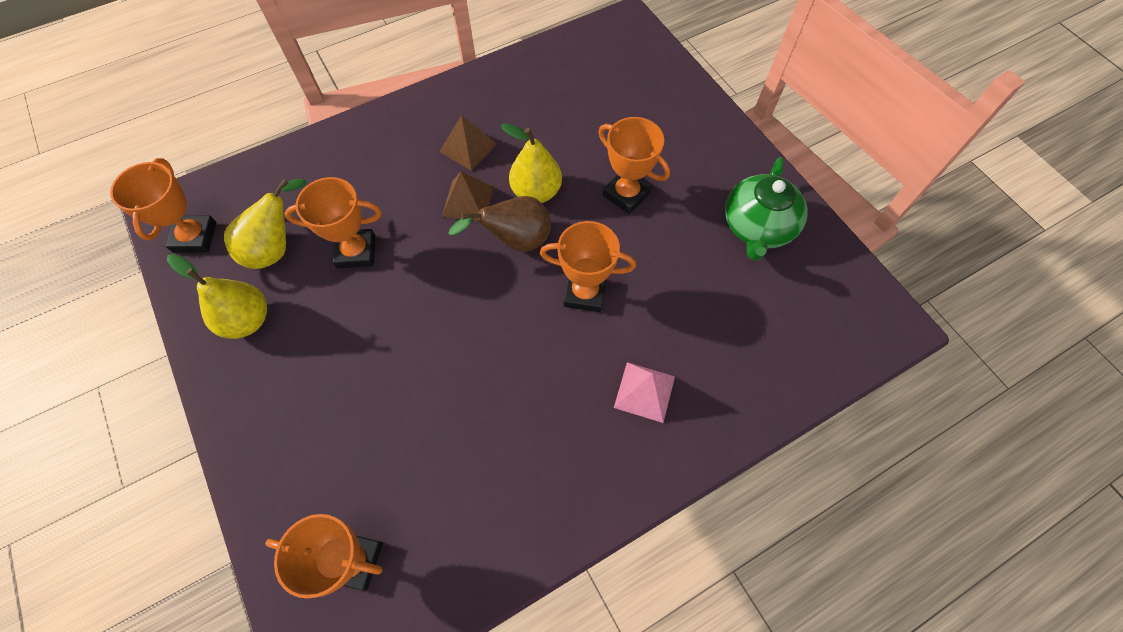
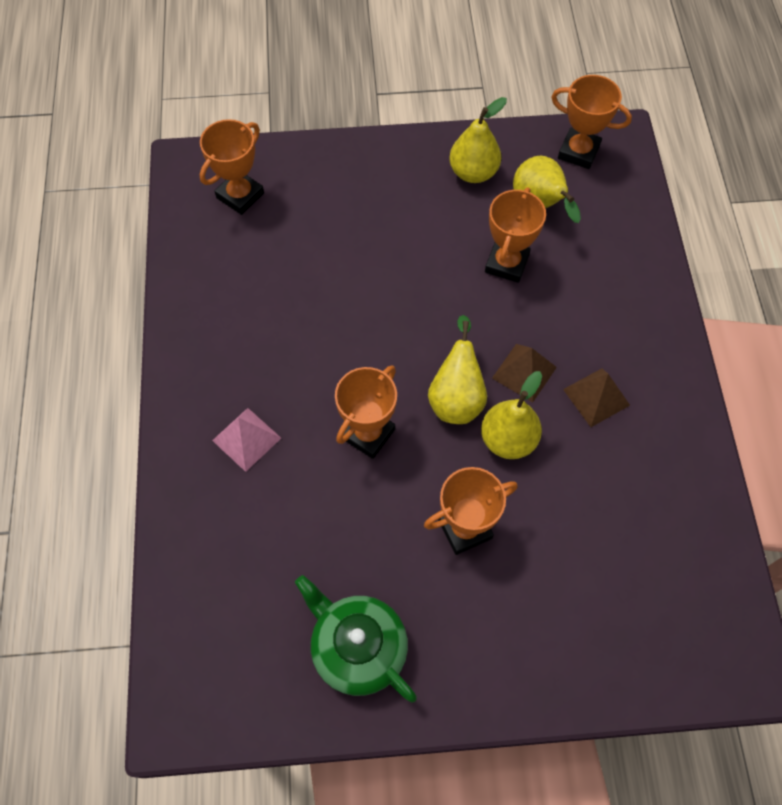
camera: 115 degrees right, 0 degrees up
(515, 241) = (456, 397): brown pear -> yellow pear

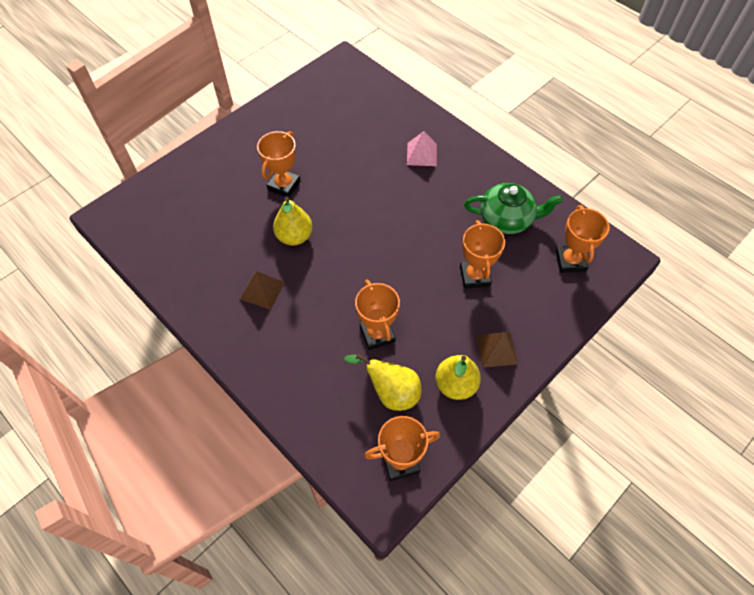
camera: 140 degrees right, 5 degrees down
(357, 647) = (293, 118): green teapot -> green teapot (507, 219)
(368, 434) = (367, 193): orange trophy -> orange trophy (474, 276)
(456, 397) = (339, 238): yellow pear -> none
(524, 372) = (313, 276): brown pyramid -> brown pyramid (496, 349)

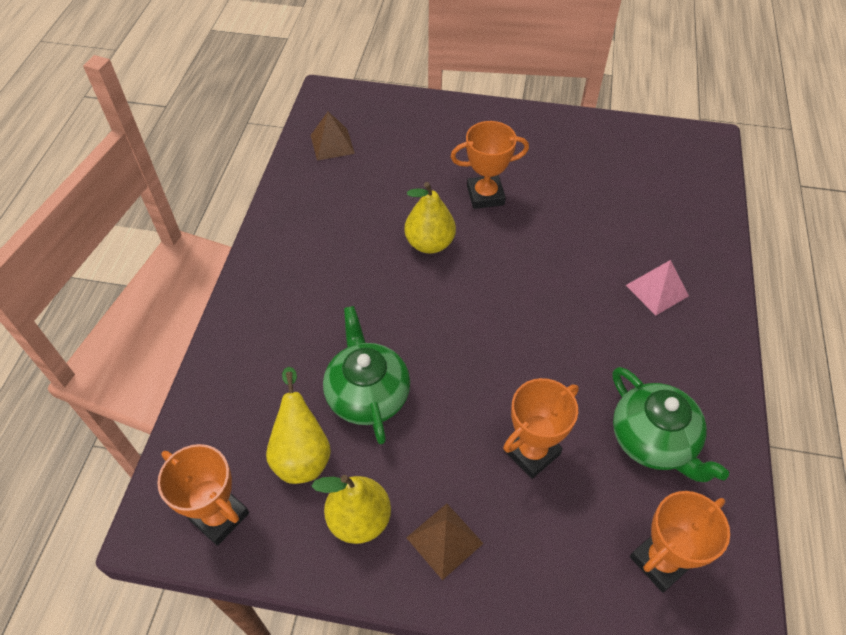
camera: 55 degrees right, 5 degrees down
(262, 290) = (341, 258): brown pyramid -> brown pyramid (332, 144)
(377, 334) = (367, 394): orange trophy -> green teapot

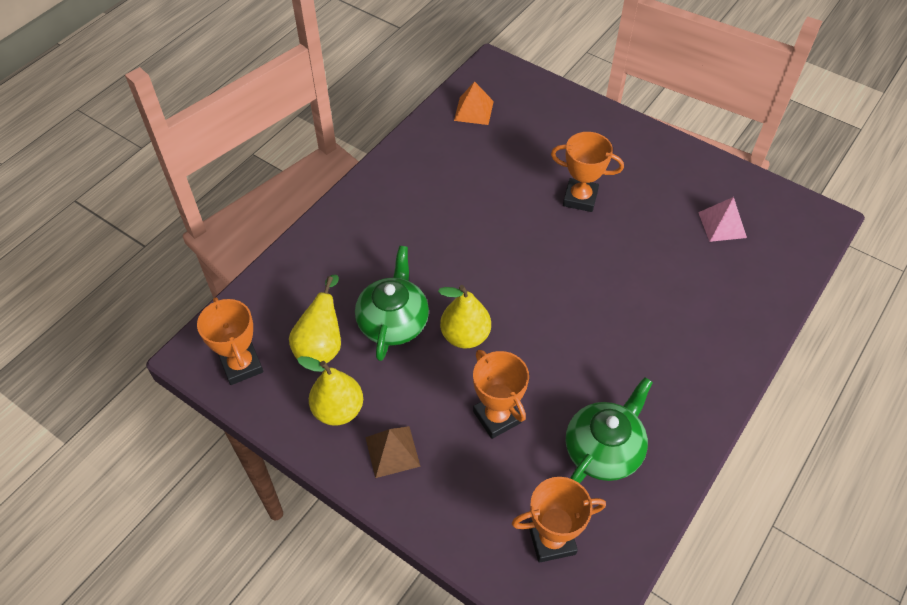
camera: 25 degrees right, 0 degrees up
(332, 144) = (473, 111): brown pyramid -> orange pyramid
(429, 243) = (509, 222): yellow pear -> yellow pear (465, 336)
(531, 452) = (497, 417): orange trophy -> orange trophy turned 75 degrees clockwise
(653, 440) = (604, 450): green teapot -> green teapot turned 135 degrees counterclockwise
(657, 290) = (684, 332): pink pyramid -> pink pyramid (722, 225)

